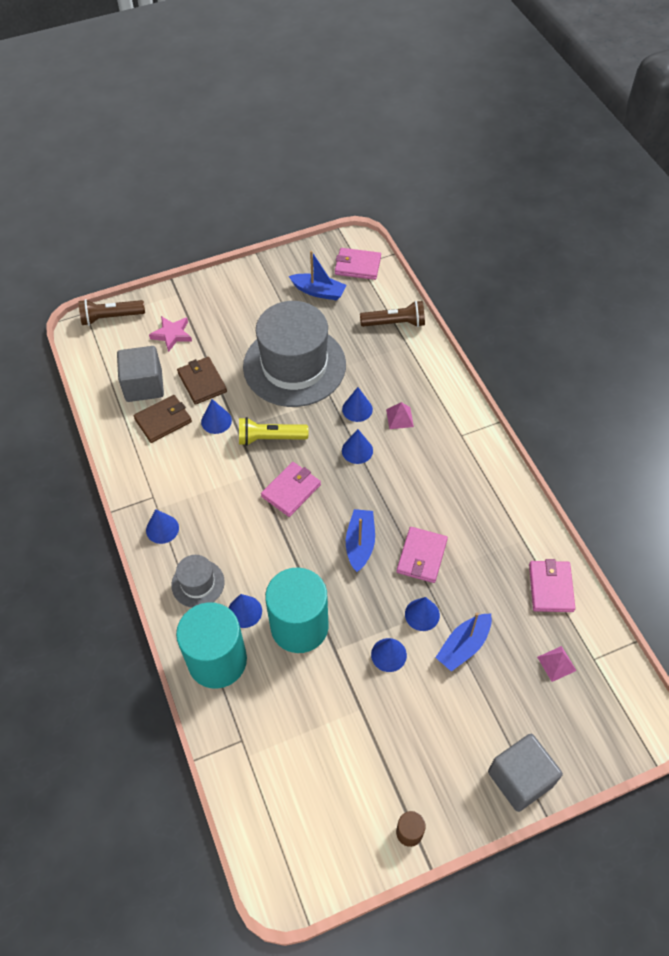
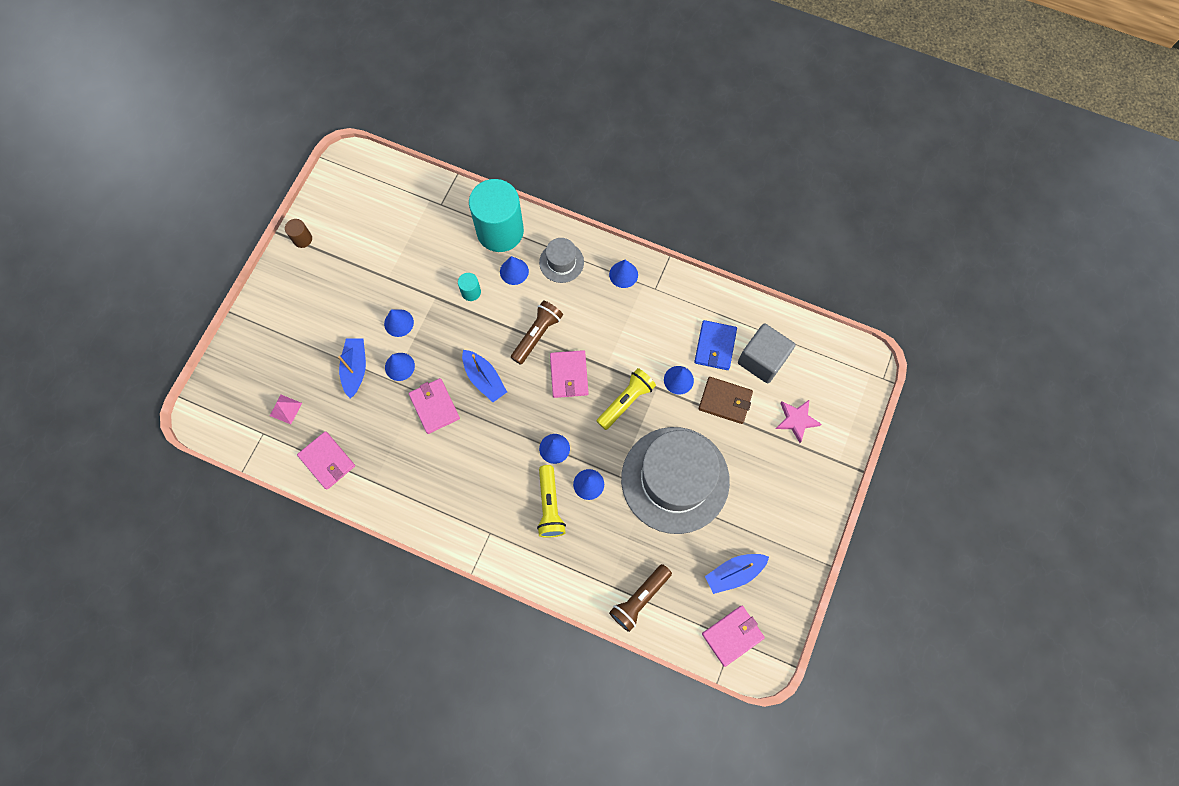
camera: 135 degrees right, 15 degrees up
(111, 317) = (859, 392): brown flashlight -> brown flashlight (537, 335)
(163, 420) = (715, 346): brown wallet -> blue wallet
(299, 626) = (471, 292): turquoise cylinder -> turquoise cylinder, size x0.41
(399, 418) = (549, 506): pink pyramid -> yellow flashlight
(520, 779) = (259, 319): grey cube -> none

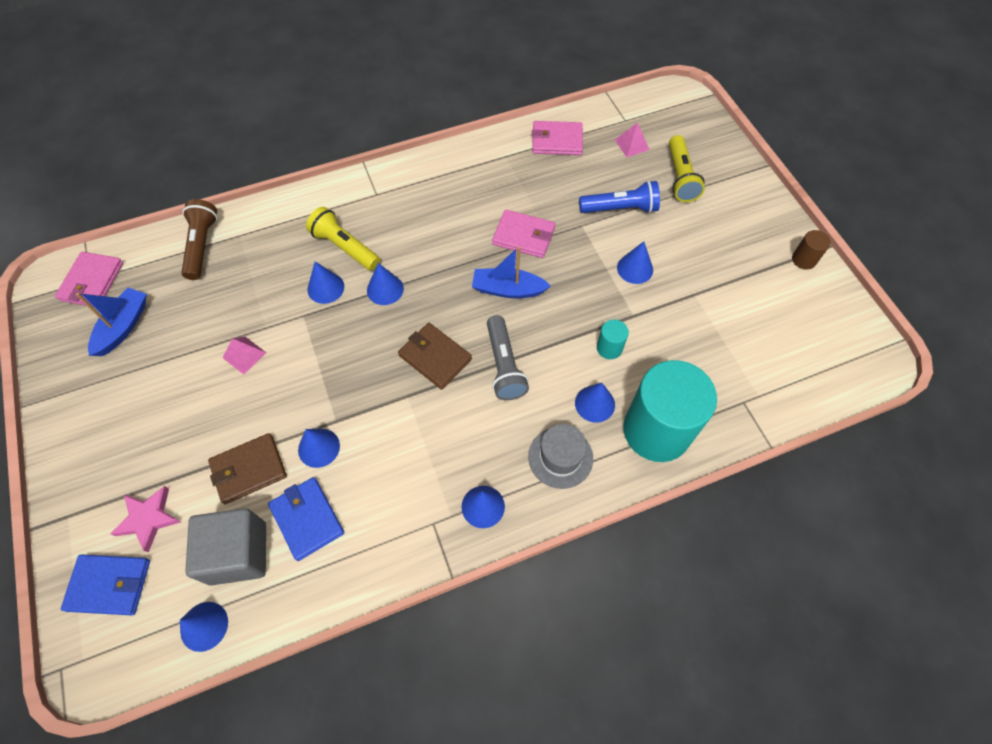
camera: 135 degrees right, 10 degrees down
(355, 369) = (620, 209): blue boat -> blue flashlight
(399, 366) = (589, 239): blue cone -> blue cone (204, 626)
(537, 335) = (504, 365): brown flashlight -> grey flashlight
(569, 375) = (435, 357): pink wallet -> brown wallet
(626, 401) = (355, 381): yellow flashlight -> yellow flashlight (680, 177)
(675, 479) = (244, 355): grey hat -> pink pyramid
(837, 400) = (109, 585): none -> blue wallet

